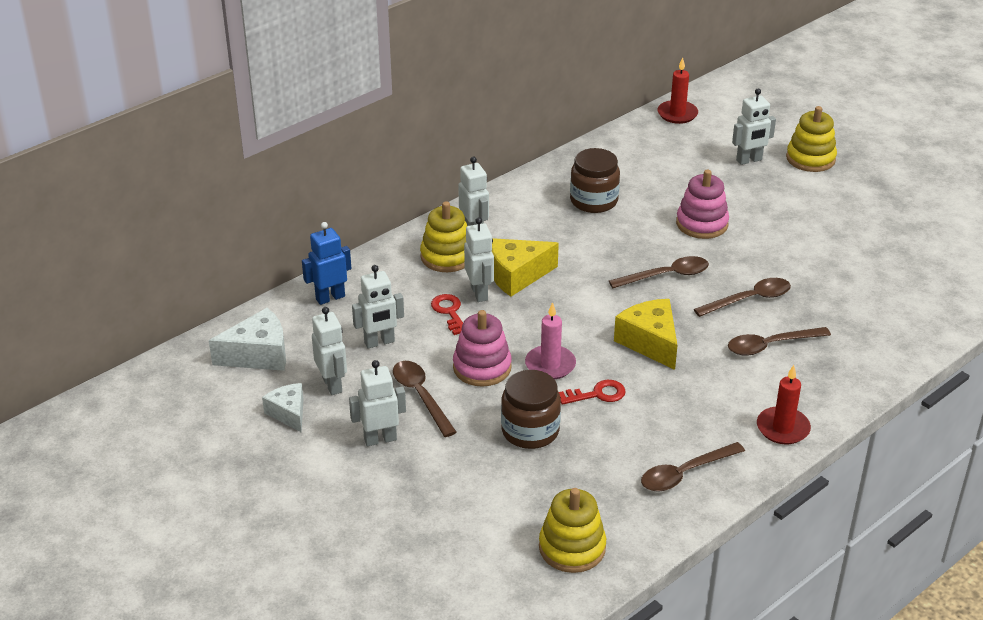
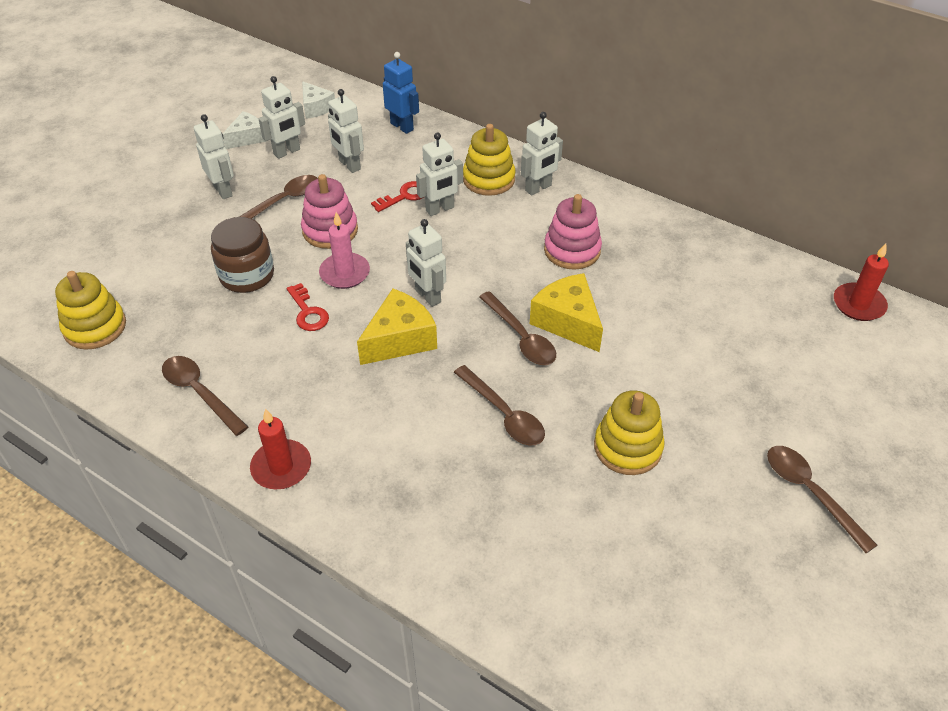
camera: 75 degrees right, 10 degrees up
(258, 355) = (316, 108): white cheese -> white cheese, size x0.64
(517, 275) = (477, 228): yellow cheese -> yellow cheese (567, 322)
(593, 201) = (633, 261): brown jar -> none
(702, 224) = (634, 355): pink stacking toy -> pink stacking toy (572, 250)
(749, 160) = (798, 384): white robot -> white robot (427, 296)
(771, 345) = (424, 442): brown spoon -> brown spoon (810, 493)
(810, 159) = (843, 447): yellow stacking toy -> yellow stacking toy (628, 447)

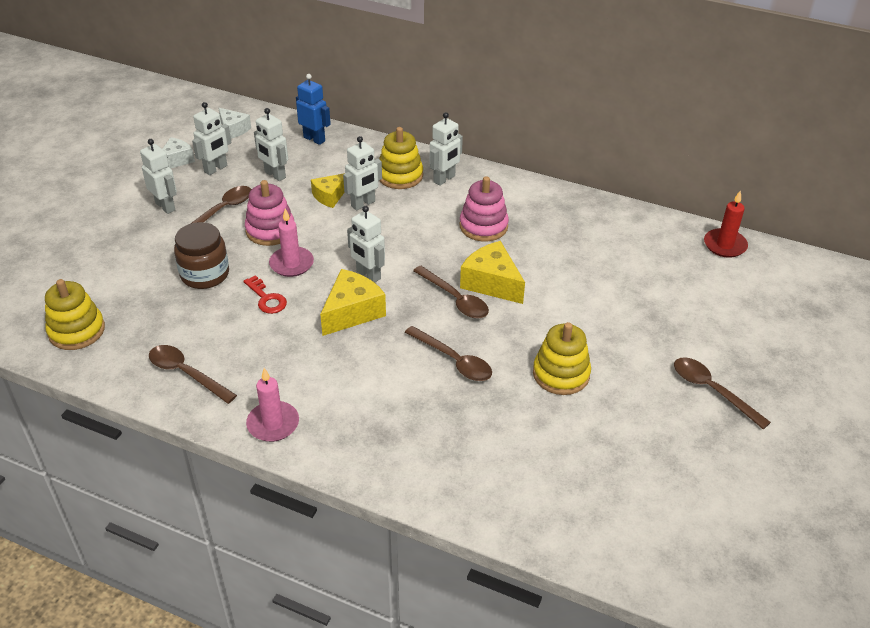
camera: 10 degrees left, 5 degrees down
(281, 467) = (273, 424): red candle -> pink candle
(404, 196) = (330, 196): red key -> yellow cheese

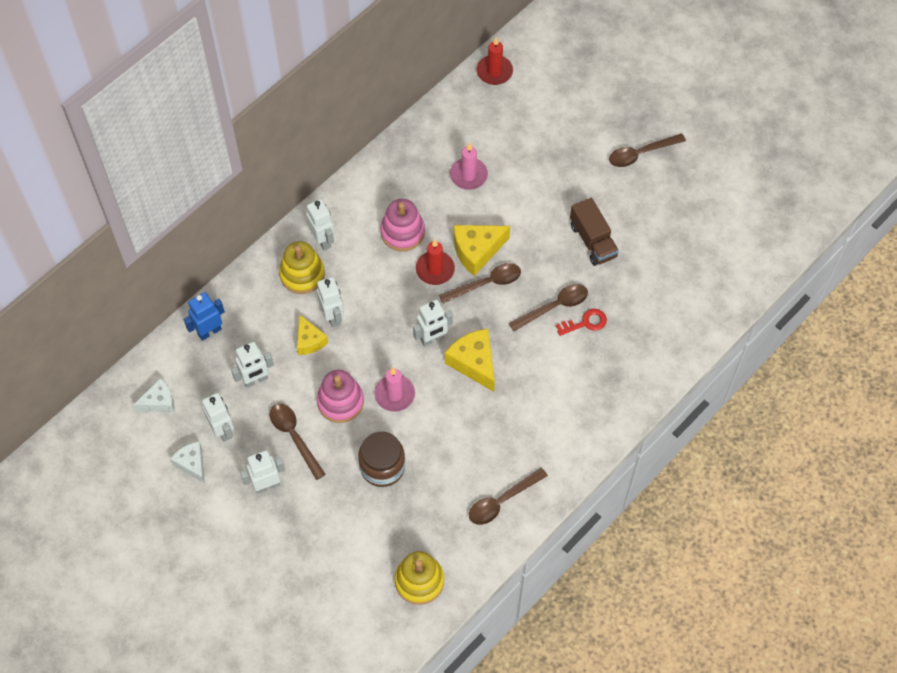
camera: 70 degrees left, 20 degrees up
(266, 298) = (433, 423): red key -> red key (585, 323)
(273, 424) = (577, 448): pink candle -> pink candle (468, 175)
(452, 258) = (435, 269): none -> red candle
(561, 374) = (592, 241): yellow stacking toy -> brown truck

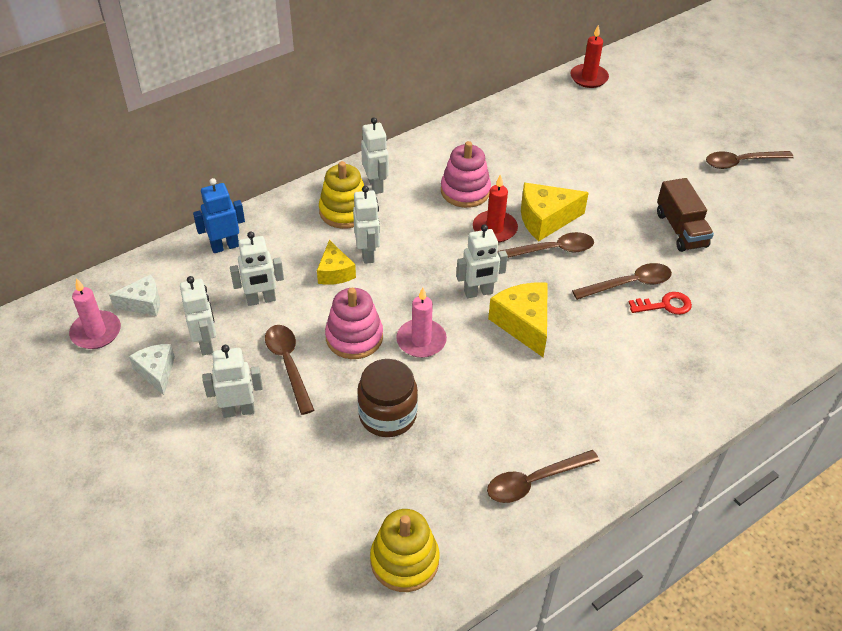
camera: 10 degrees right, 15 degrees down
(468, 175) = (547, 154): pink candle -> pink candle (96, 332)

